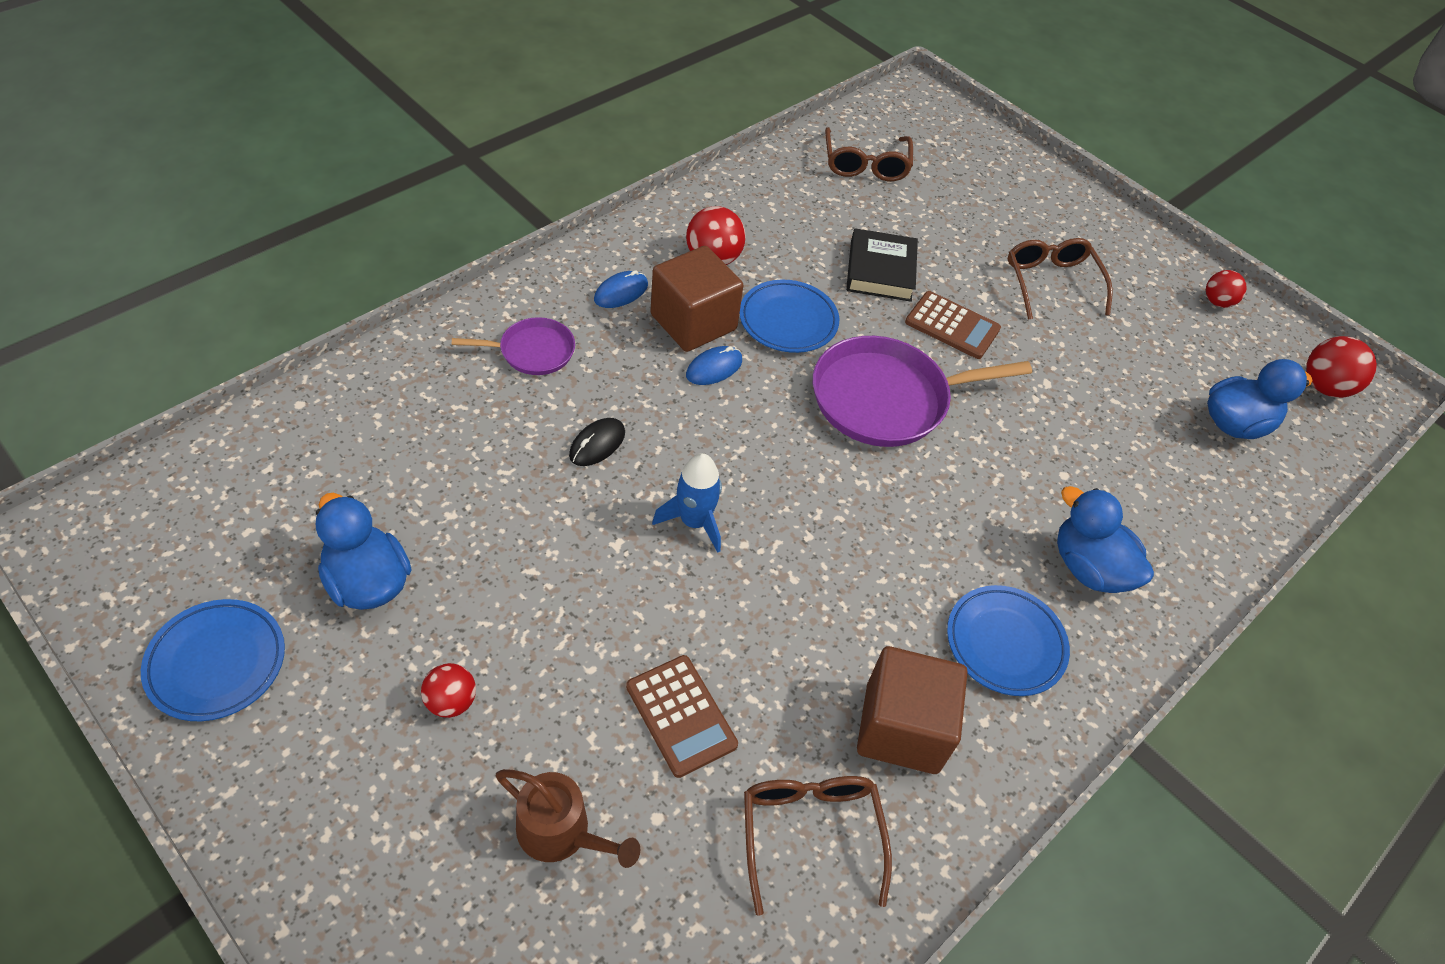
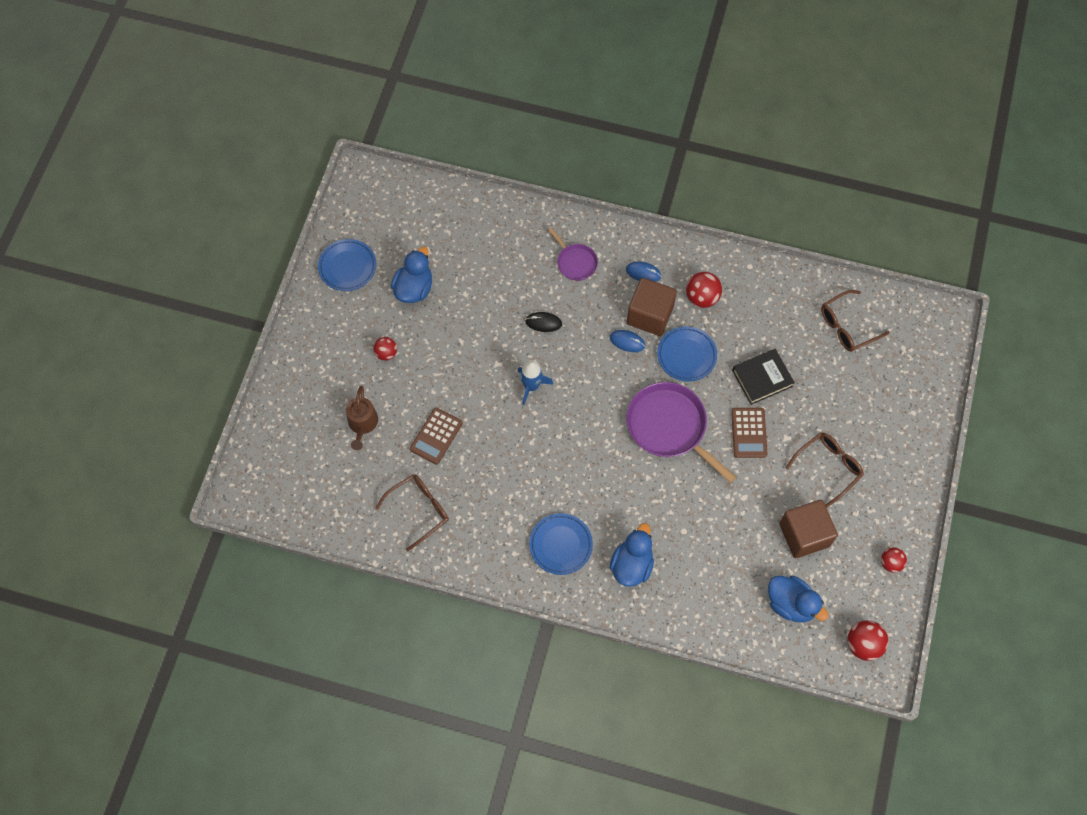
camera: 65 degrees right, 15 degrees up
(901, 728) = (488, 522): brown cube -> brown cube (804, 535)

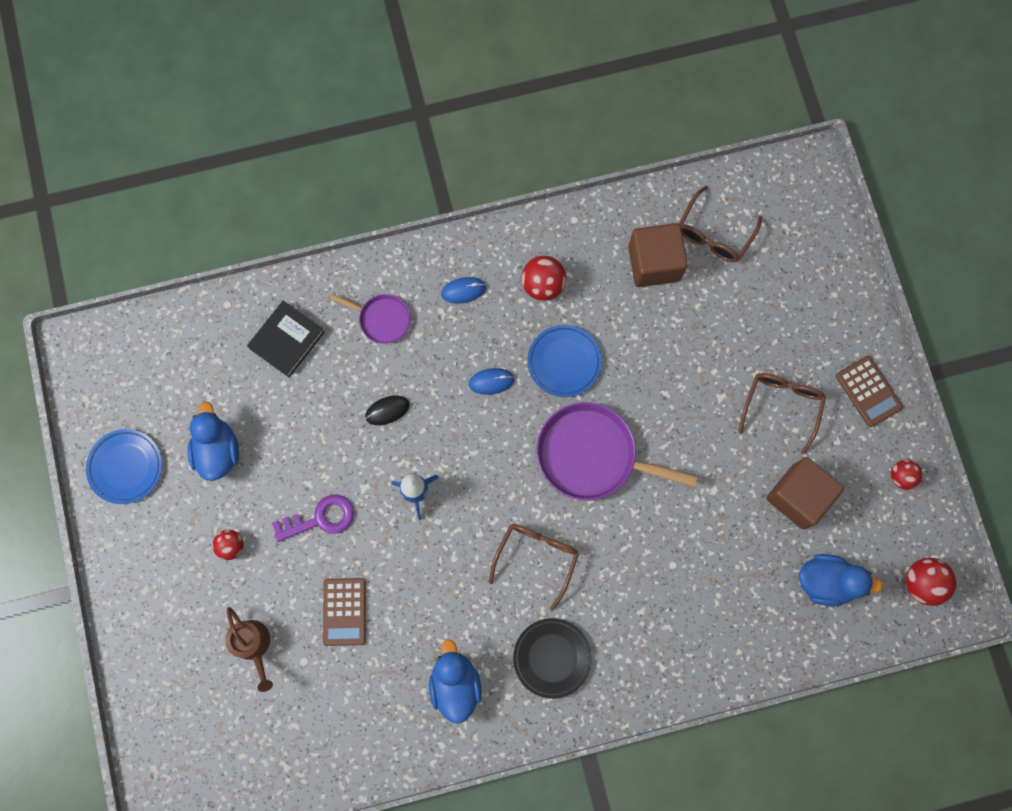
camera: 30 degrees left, 10 degrees up
(419, 510) = (375, 709): brown glasses -> brown glasses (536, 558)
(456, 368) = (320, 518): none -> purple key
(560, 545) = (552, 658): blue plate -> black plate
(631, 565) = (639, 635): blue duck -> blue duck (455, 683)
(650, 315) = (498, 337): brown cube -> brown cube (654, 263)
(749, 433) = (678, 414): brown calculator -> brown calculator (868, 391)
(762, 378) = (658, 343): black book -> black book (287, 340)

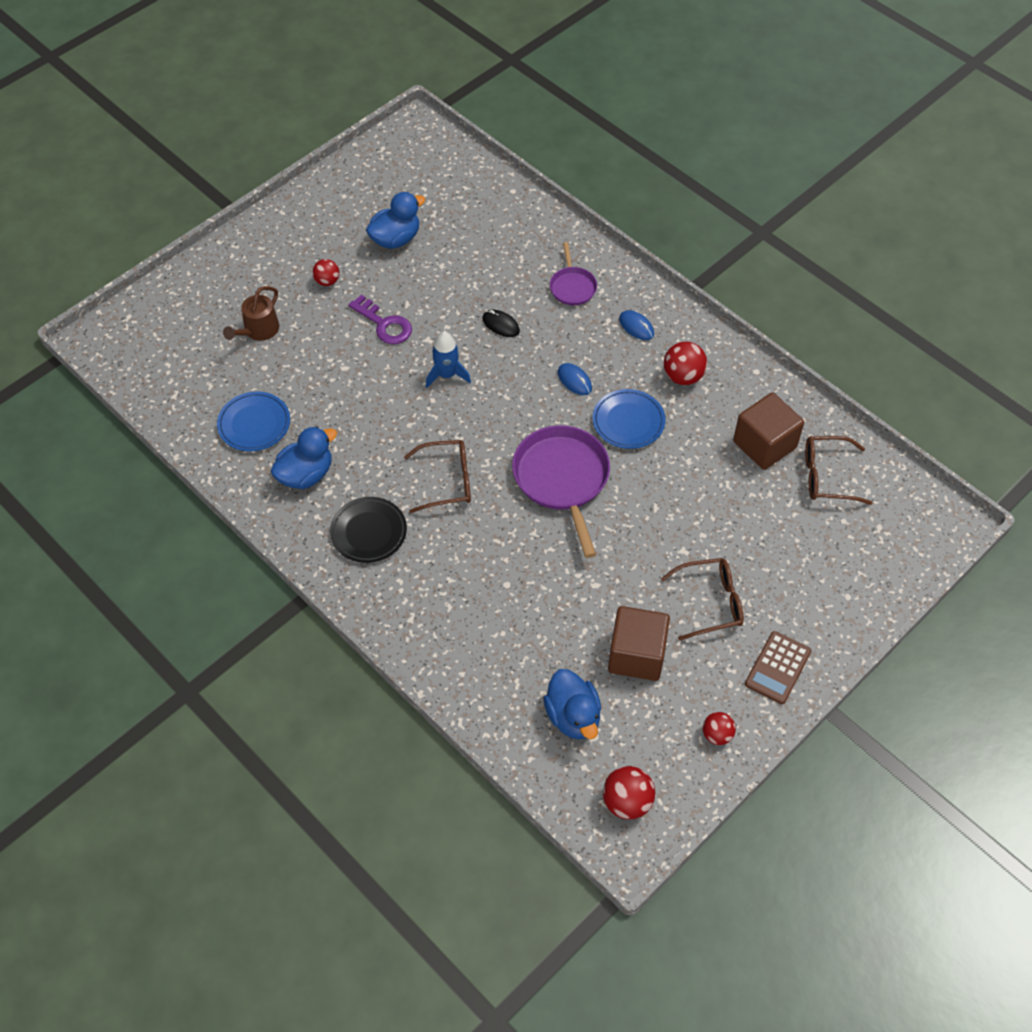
camera: 60 degrees right, 20 degrees down
(126, 467) = (347, 194): blue plate -> blue plate (254, 424)
(287, 340) = (511, 238): black book -> none
(344, 611) = (320, 374): brown calculator -> none

